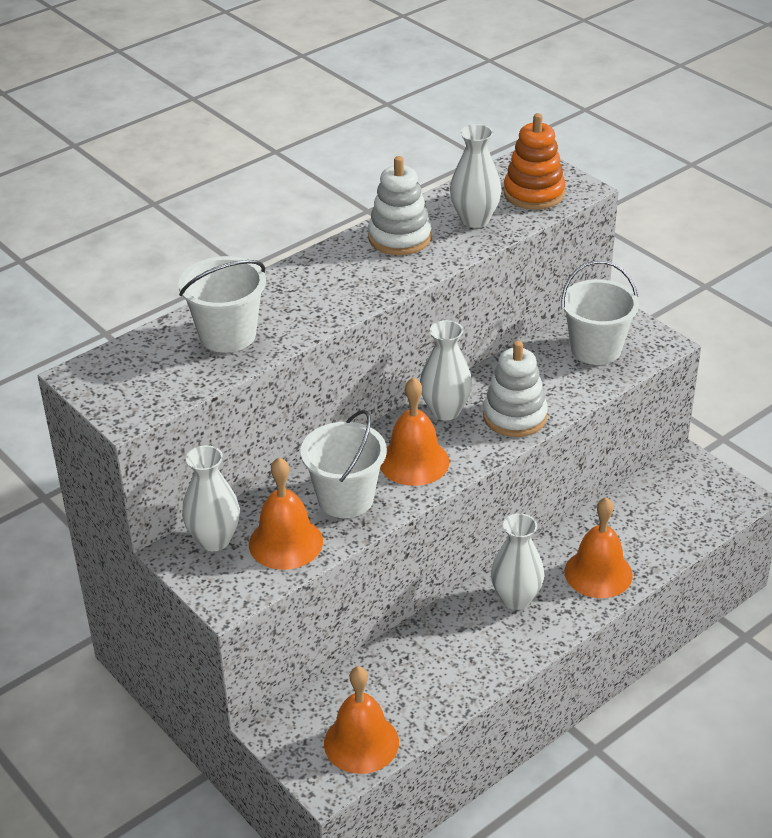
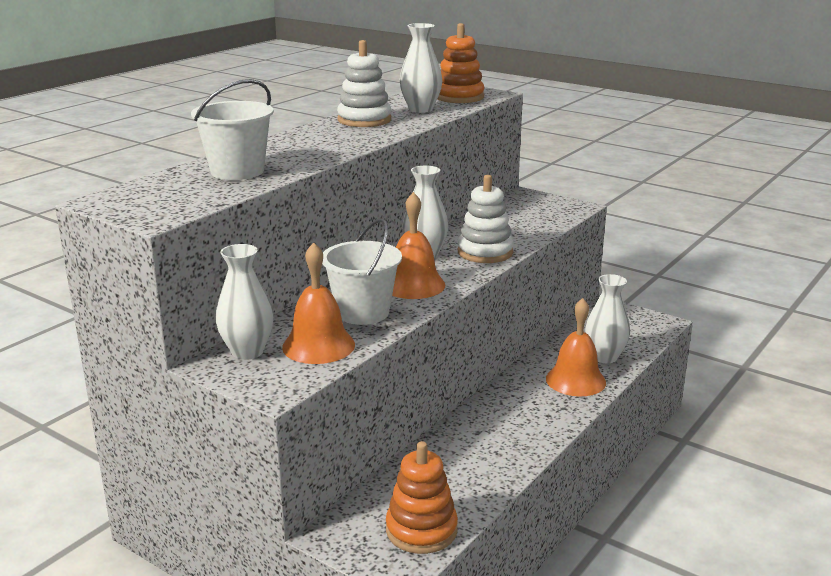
camera: 15 degrees left, 15 degrees down
(361, 743) = (421, 530): orange bell -> orange stacking toy
(516, 599) = (515, 405): white vase -> white vase (605, 357)
(596, 349) = (527, 213): white bucket -> none

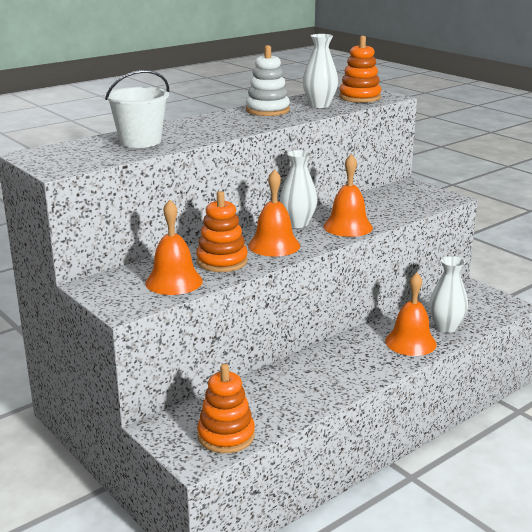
camera: 15 degrees right, 0 degrees up
(247, 351) = (119, 279): white vase -> none
(363, 312) = (222, 261): white bucket -> orange stacking toy
(485, 252) = (348, 227): white stacking toy -> orange bell

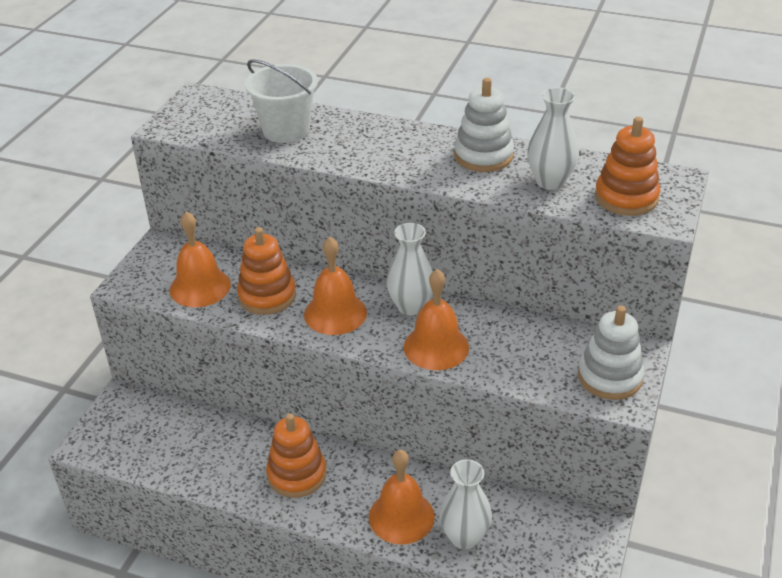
camera: 60 degrees right, 15 degrees up
(226, 436) = (132, 447): orange stacking toy -> orange stacking toy (297, 474)
(426, 195) = (609, 377): none -> white stacking toy

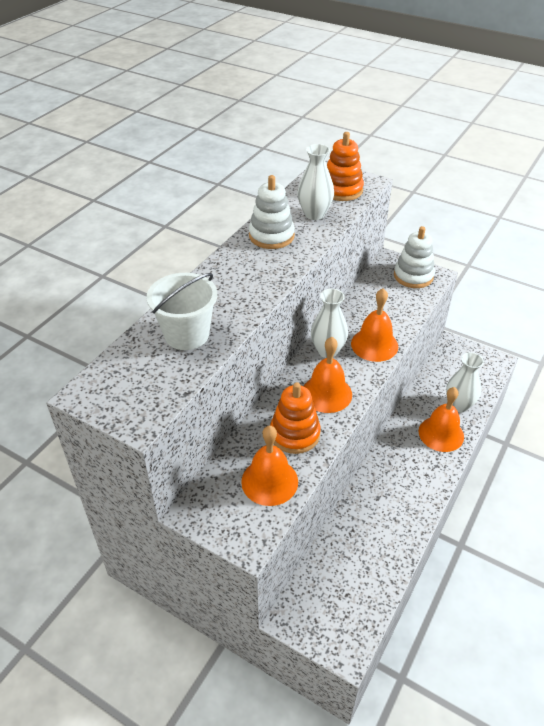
camera: 80 degrees left, 5 degrees up
(297, 474) = (398, 489): orange stacking toy -> none

